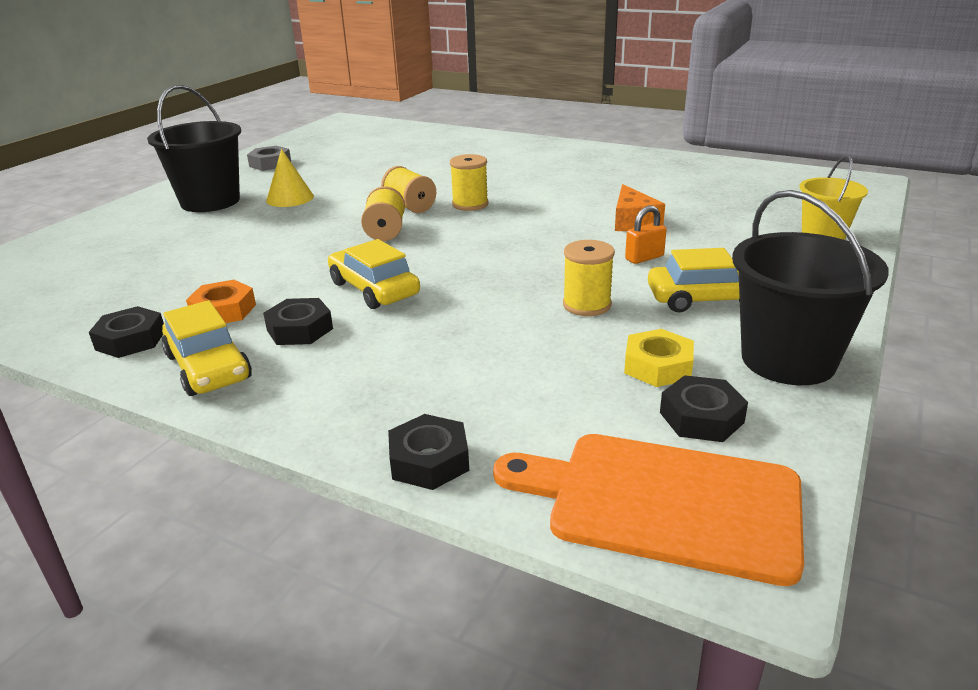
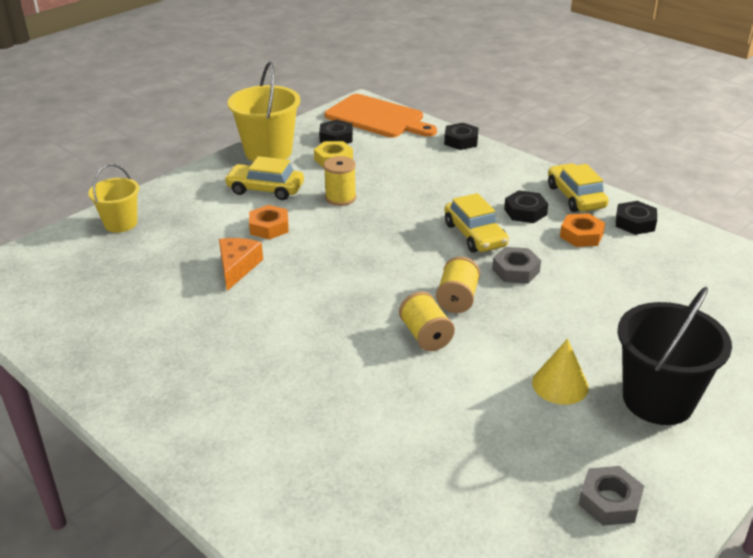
camera: 165 degrees left, 5 degrees up
(321, 262) = (515, 270): none -> grey nut
(470, 204) = (363, 325): yellow spool -> none
(644, 258) = (269, 227): orange padlock -> orange nut
(788, 360) = (268, 152): black bucket -> yellow bucket

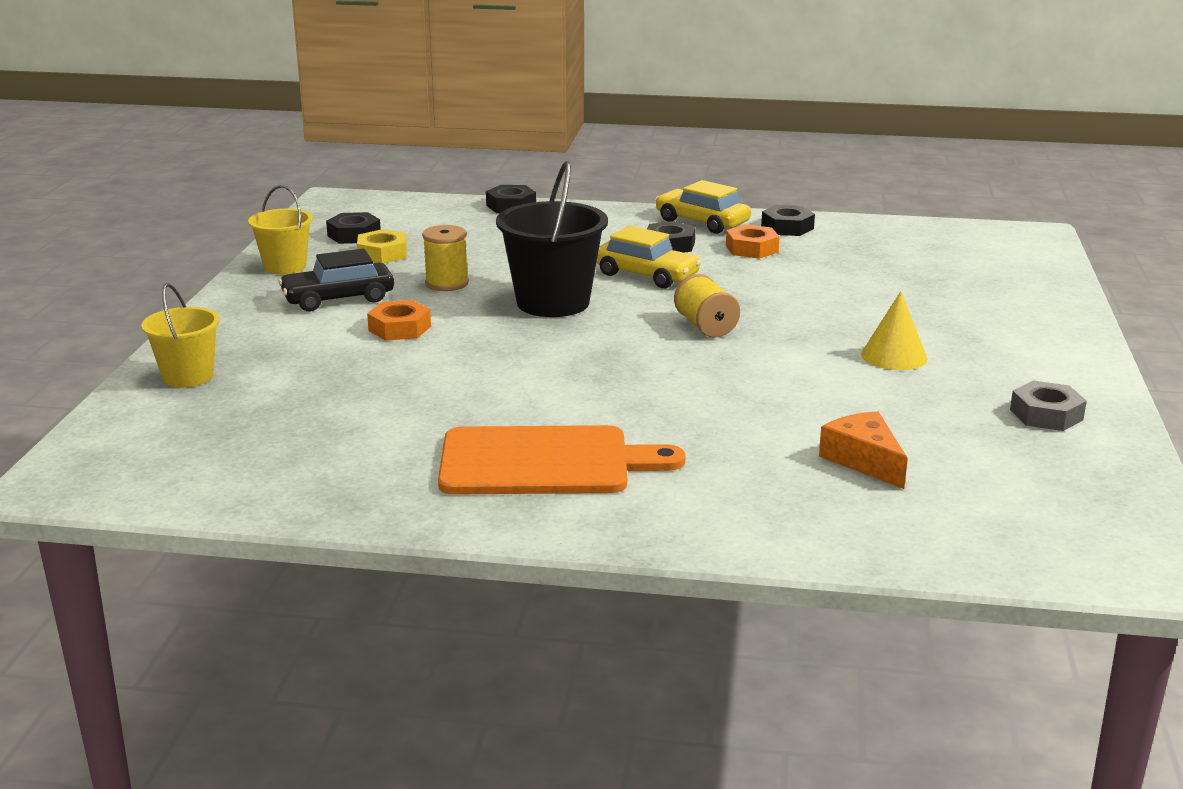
camera: 35 degrees left, 10 degrees down
(237, 267) = (418, 371): orange cheese -> orange cheese (864, 460)
(265, 189) = (338, 299): yellow car -> black car
(268, 152) = (285, 266): yellow bucket -> yellow bucket, size x0.61
(378, 118) = (378, 207): orange cutting board -> orange cutting board (544, 462)
(425, 336) = (718, 361): yellow spool -> none
(515, 270) = (729, 290): grey nut -> none
(658, 400) = (987, 340): black bucket -> black bucket (553, 303)

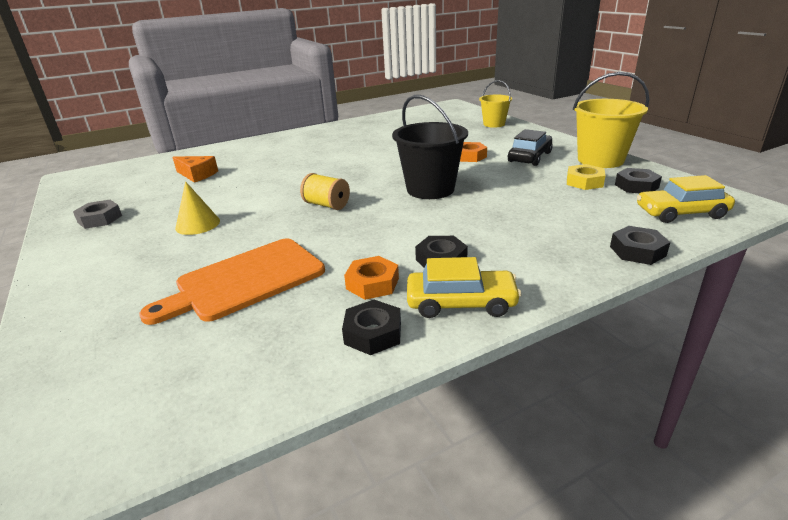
camera: 145 degrees right, 5 degrees up
(285, 266) = (600, 160): yellow bucket -> yellow bucket, size x1.64
(446, 283) = (506, 180): yellow spool -> none
(544, 462) = (323, 142): orange cutting board -> orange cutting board (245, 280)
(646, 275) = (412, 225): yellow car -> yellow car (681, 213)

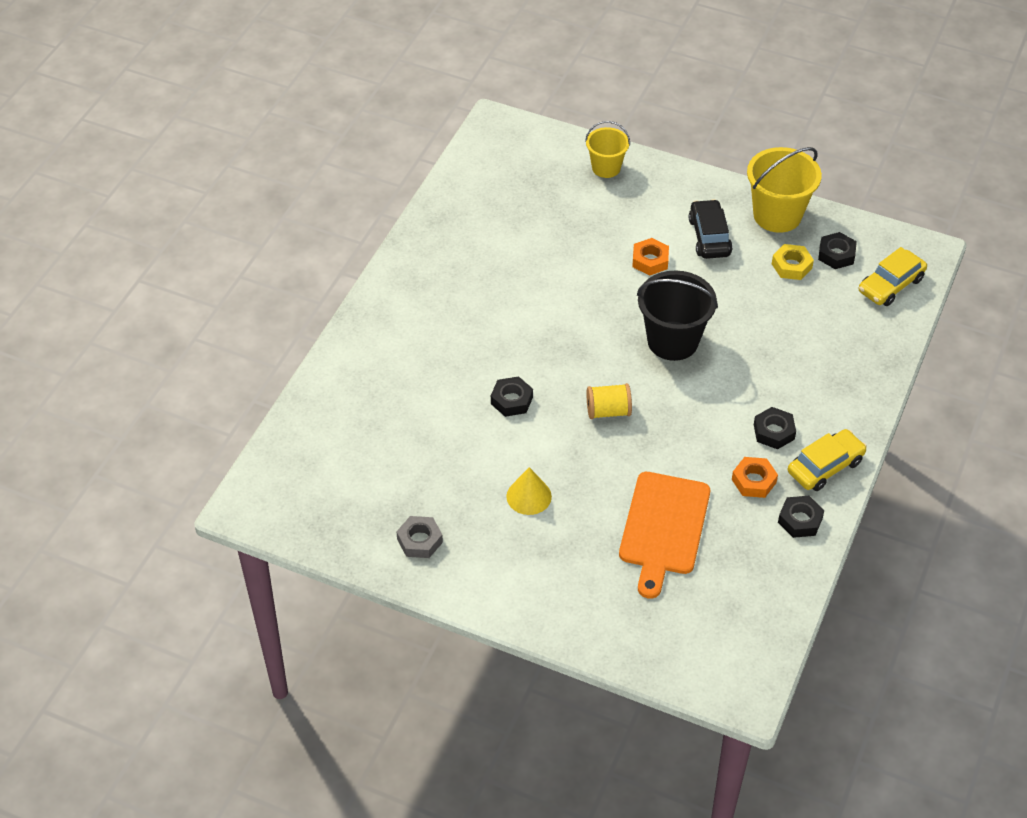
camera: 40 degrees left, 20 degrees up
(197, 175) = (399, 430): orange cheese -> none
(637, 251) = (890, 353): black nut -> black nut (511, 400)

